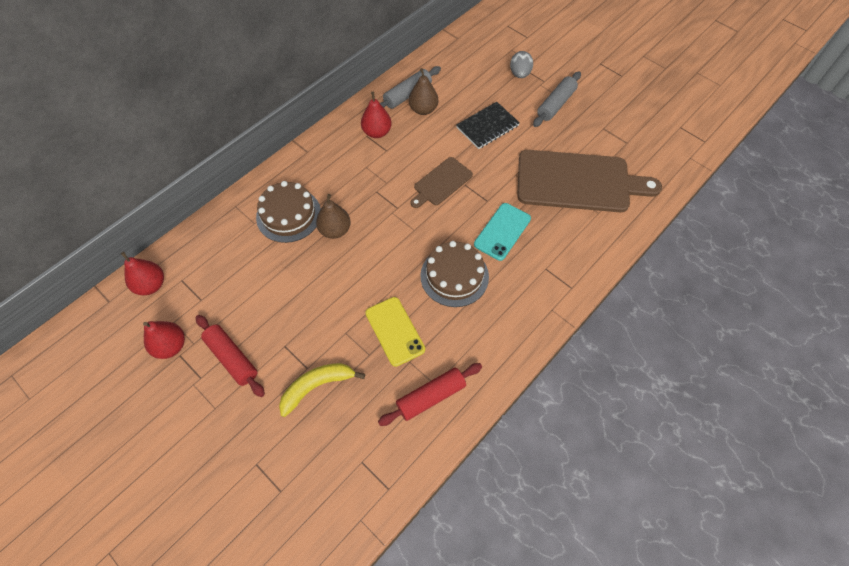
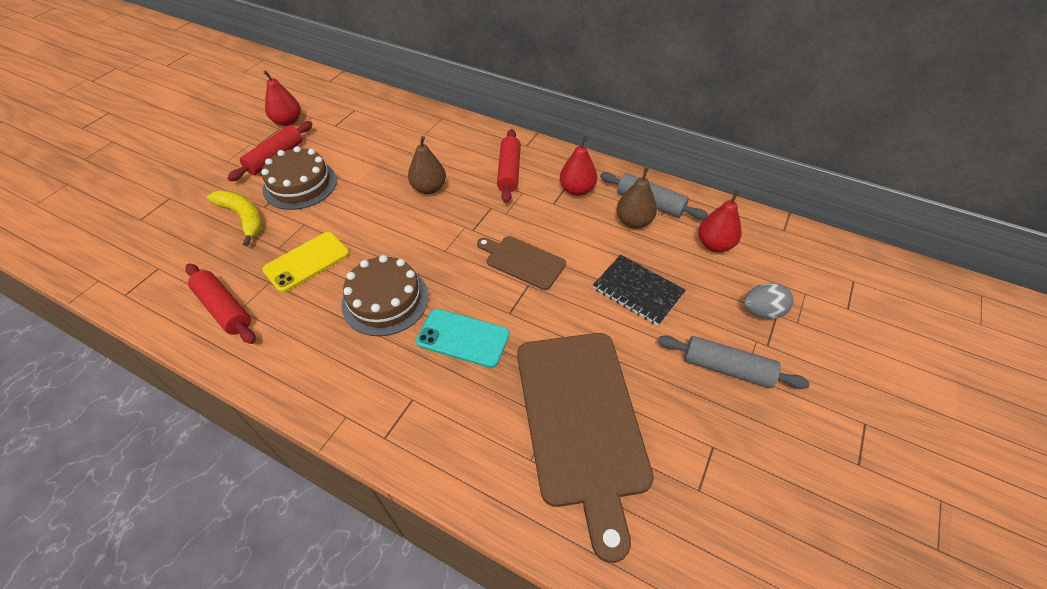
camera: 75 degrees right, 10 degrees down
(151, 285) = (347, 96): red pear -> red pear (714, 245)
(288, 215) = (440, 152): brown cake -> brown cake (300, 184)
(337, 170) = (509, 171): none -> red rolling pin

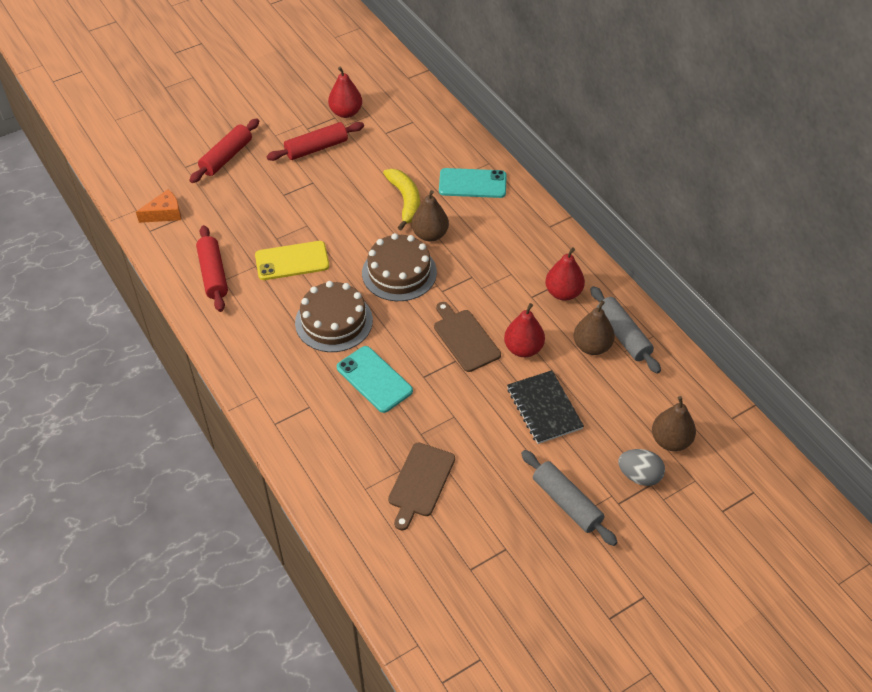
camera: 30 degrees right, 0 degrees up
(135, 271) = (165, 213): none -> orange cheese
(243, 217) = (263, 198): yellow banana -> yellow banana (405, 201)
(300, 184) = (323, 185): brown cake -> brown cake (399, 272)
(439, 137) = (472, 183): none -> turquoise phone
(509, 171) = (513, 247): red rolling pin -> red rolling pin (226, 157)
(581, 421) = (420, 482): brown cutting board -> brown cutting board, size x0.51
(714, 245) = (650, 401): red pear -> red pear (523, 349)
(758, 269) = (670, 440): none -> brown pear

